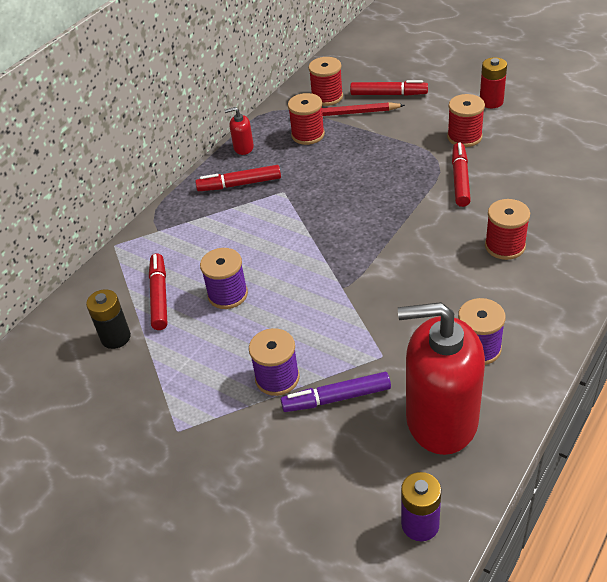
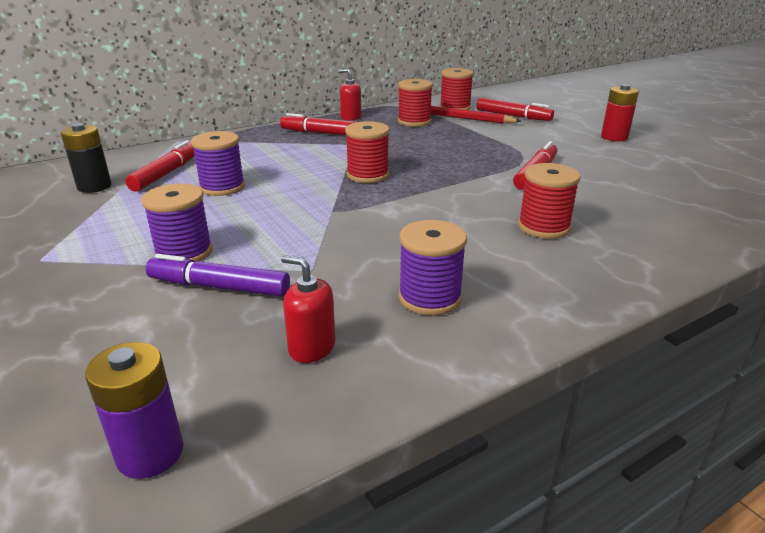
camera: 20 degrees right, 15 degrees down
(441, 419) = (312, 347): red soap dispenser -> red soap dispenser, size x0.40
(464, 137) = (566, 150): red spool -> red spool (368, 175)

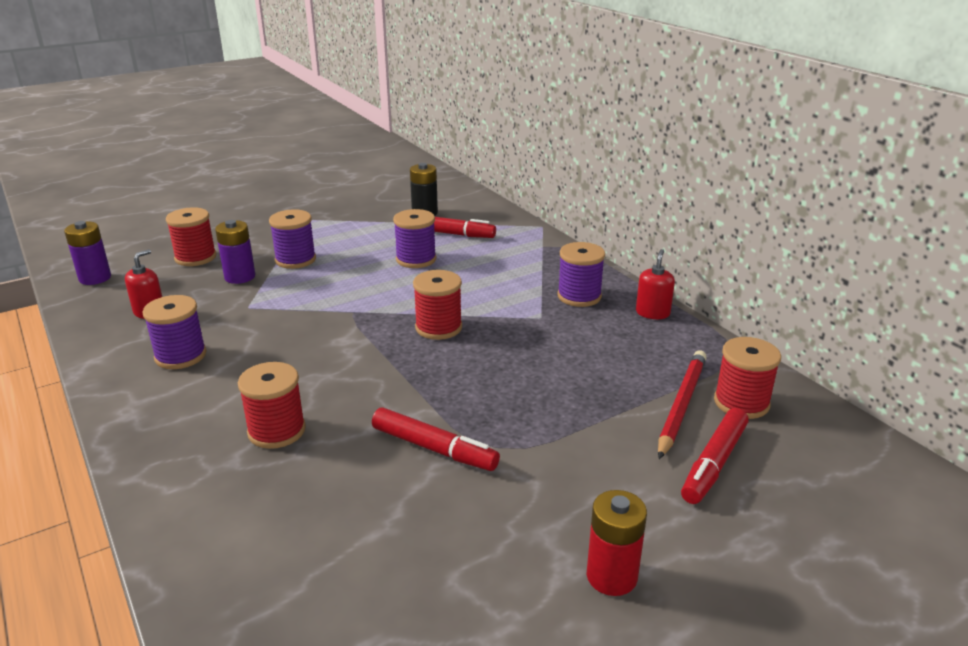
camera: 90 degrees right, 0 degrees up
(219, 287) = (240, 277): purple marker -> purple battery
(321, 133) = (579, 296): red marker -> purple spool
(414, 121) = (648, 361): red spool -> red spool (195, 257)

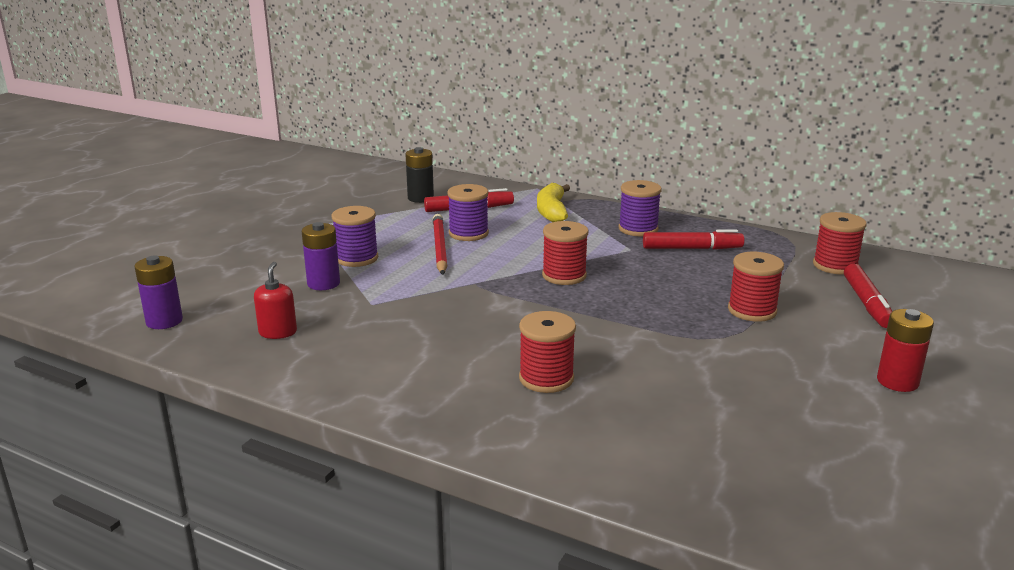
camera: 30 degrees left, 5 degrees down
(180, 356) = (369, 355): purple spool -> none
(195, 257) = (249, 279): red spool -> red spool (752, 310)
(434, 448) = (683, 351): red marker -> red marker (692, 248)
(521, 255) = (552, 212): none -> yellow banana
(652, 313) = (704, 227): red soap dispenser -> none
(681, 405) = (802, 277): red pencil -> red pencil (439, 247)

